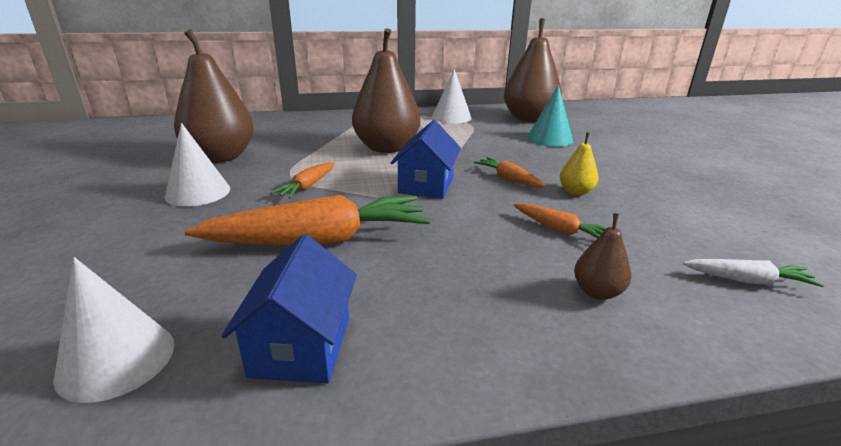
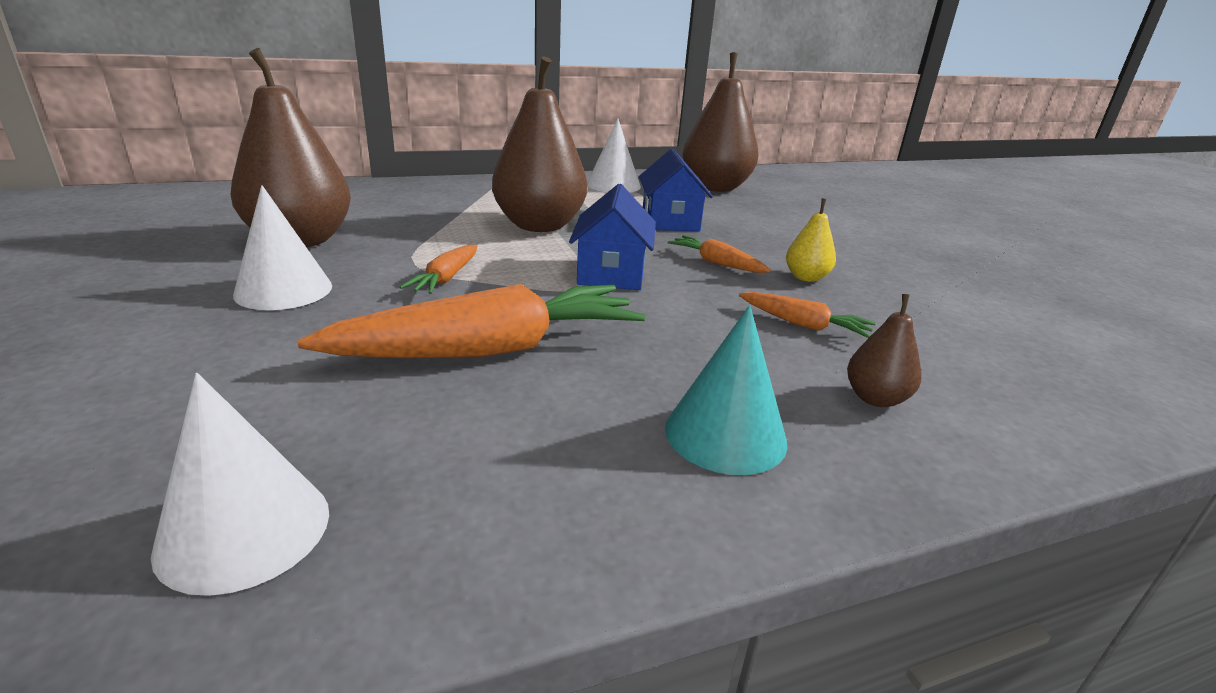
camera: 10 degrees left, 0 degrees up
(301, 346) = (517, 491): blue house -> blue house (670, 221)
(549, 139) = (750, 212): turquoise cone -> turquoise cone (725, 434)
(747, 280) = (1040, 376): white carrot -> none

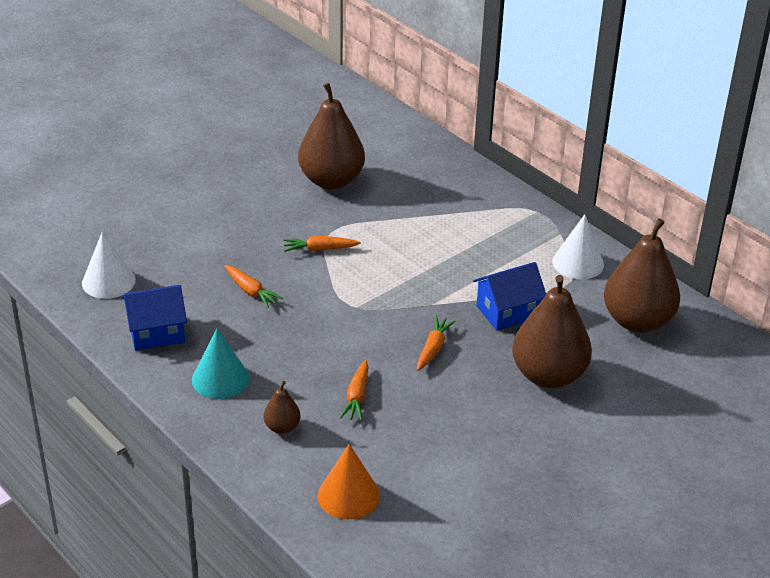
camera: 70 degrees right, 10 degrees up
(283, 290) = (267, 207): white cone -> none
(488, 349) = (250, 291): orange carrot -> orange carrot, size x0.47
(539, 226) = (437, 255): brown pear -> brown pear (548, 375)
(611, 273) = (377, 307): blue house -> blue house (156, 333)
(806, 277) = (440, 393): yellow pear -> none
(1035, 377) = (348, 495): none -> orange cone

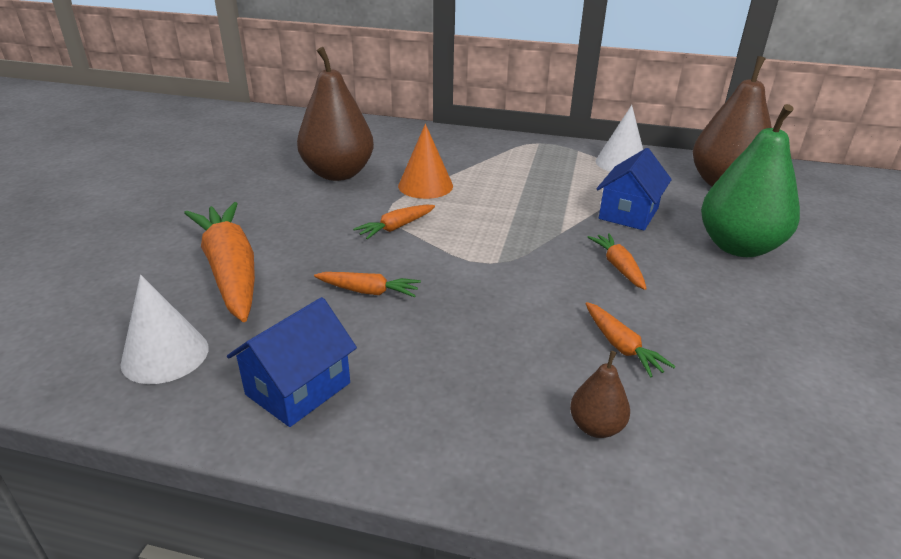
camera: 35 degrees left, 5 degrees down
(185, 239) = (230, 271): none -> orange carrot
(220, 379) = (447, 406): turquoise cone -> none
(348, 495) = (785, 471): orange cone -> orange cone (425, 186)
(548, 375) = (738, 247): brown pear -> green pear

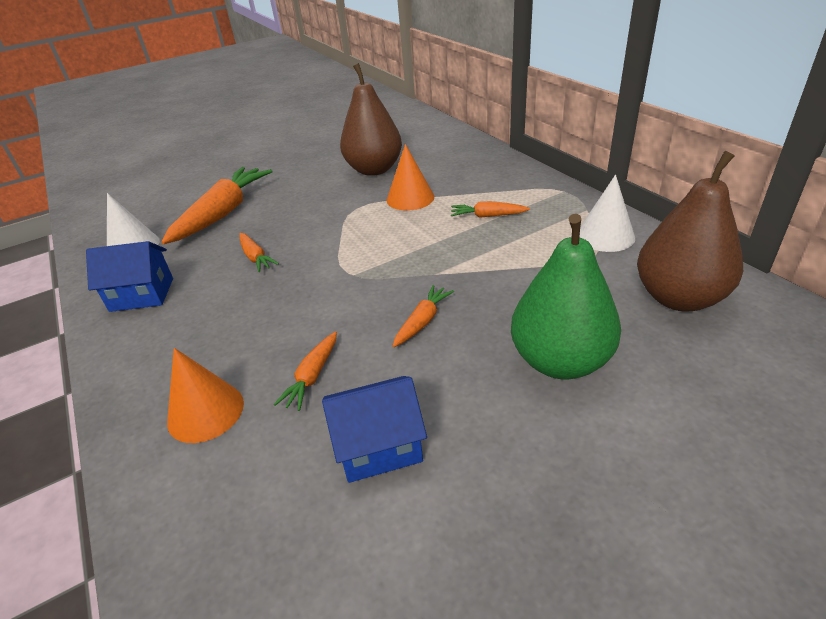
camera: 50 degrees right, 5 degrees up
(396, 227) = (340, 222): orange carrot -> orange carrot (488, 216)
(596, 427) = (205, 412): brown pear -> orange cone
(628, 213) = (518, 283): blue house -> blue house (378, 446)

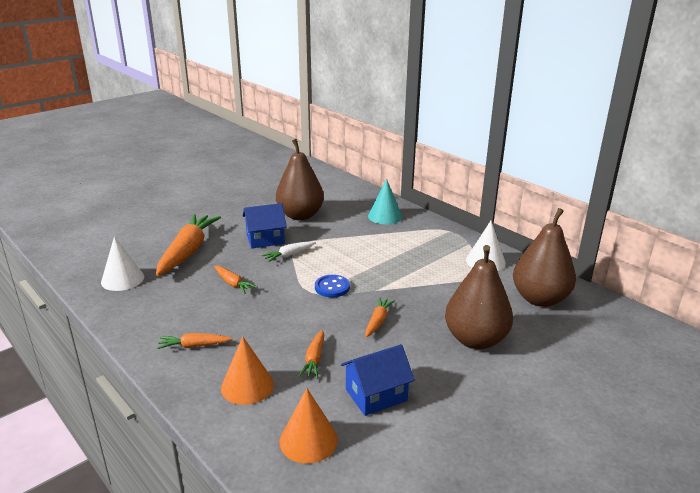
camera: 15 degrees left, 10 degrees down
(142, 294) = (152, 314): blue house -> blue house (265, 239)
(340, 221) = (289, 255): none -> white carrot
(378, 267) = (332, 287): none -> blue button
(410, 198) = (337, 237): orange cone -> orange cone (308, 440)
(481, 171) = (385, 216): none -> turquoise cone
(488, 216) = (400, 249): orange carrot -> orange carrot (194, 346)
(560, 361) = (475, 340): green pear -> brown pear

